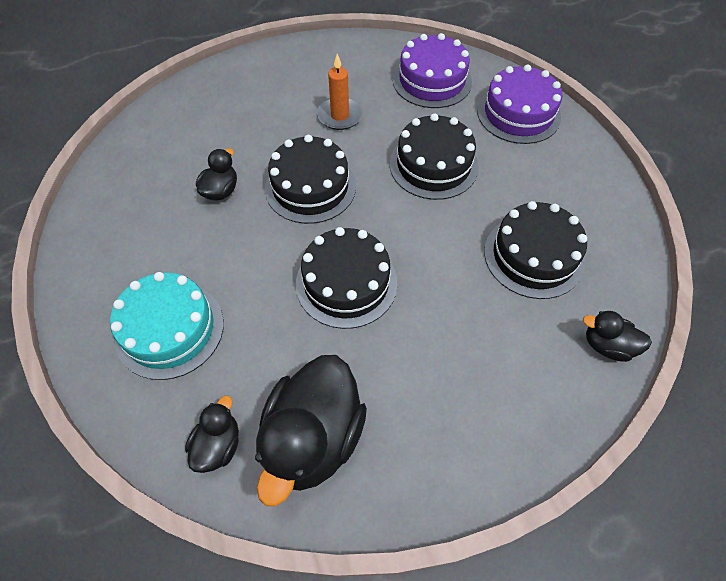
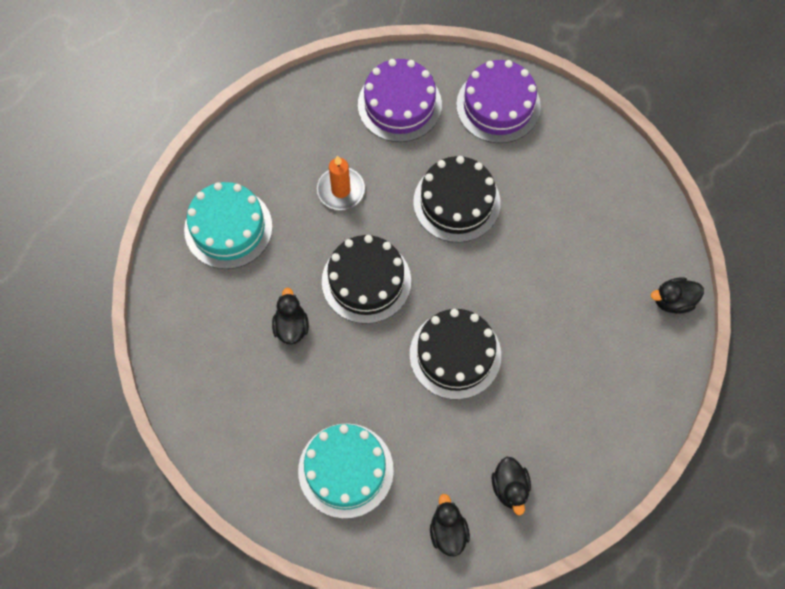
camera: 30 degrees left, 10 degrees up
(231, 103) = (228, 228): none -> turquoise cake
(313, 438) = (510, 488): black duck -> black duck, size x0.49
(533, 256) = (584, 251): black cake -> none

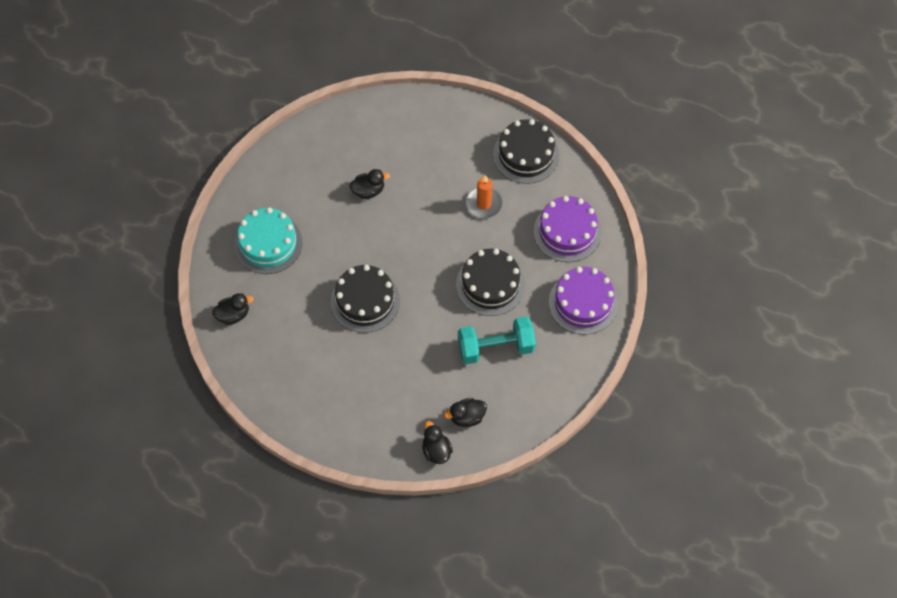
camera: 80 degrees right, 5 degrees down
(228, 228) = (438, 136): turquoise cake -> none
(366, 281) = (413, 233): black cake -> black cake (526, 154)
(510, 488) = (270, 351): black duck -> black duck (467, 417)
(544, 211) = (495, 347): none -> turquoise dumbbell

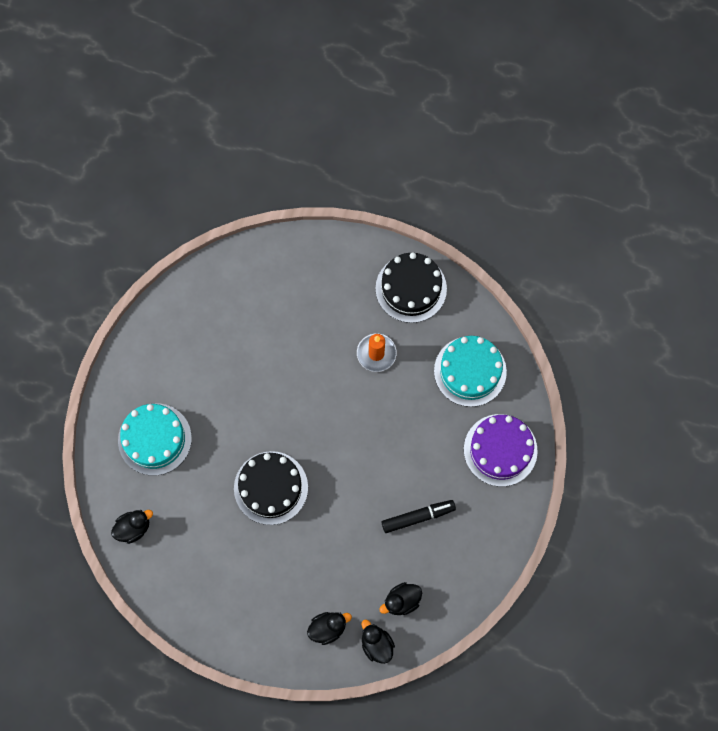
camera: 10 degrees left, 10 degrees up
(368, 191) = (250, 359): black duck -> black duck (328, 628)
(490, 284) = (399, 446): black cake -> none
(495, 347) = (417, 517): turquoise dumbbell -> black marker
(567, 232) = (470, 371): purple cake -> turquoise cake

